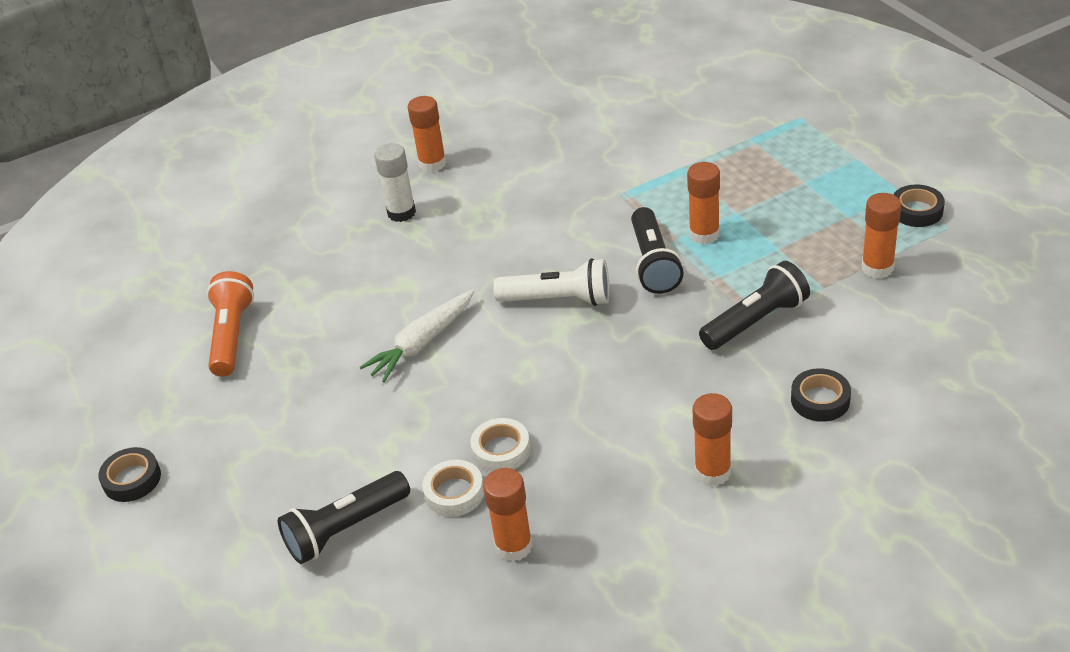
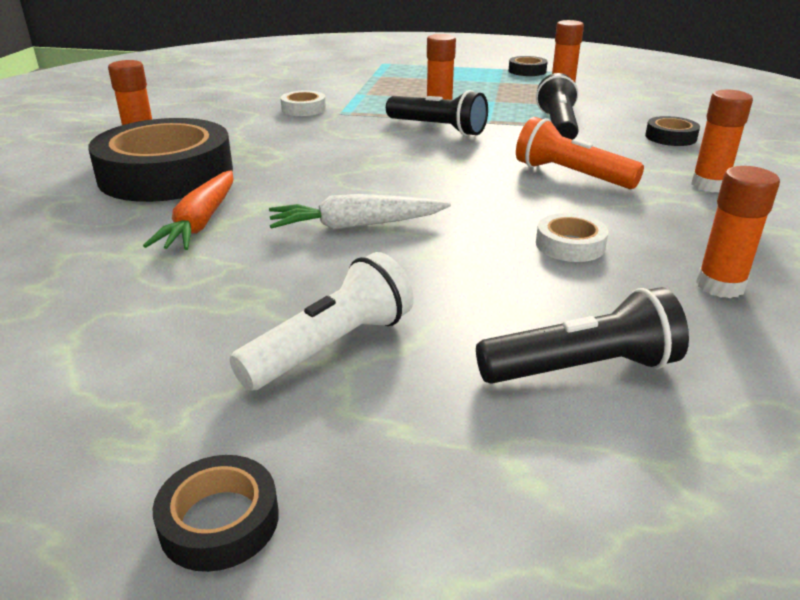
camera: 55 degrees left, 10 degrees down
(232, 336) = (119, 315): orange flashlight -> orange flashlight (571, 175)
(345, 529) = (582, 369): black flashlight -> black flashlight turned 105 degrees counterclockwise
(355, 280) = (201, 222): none -> orange carrot
(401, 213) = (166, 174): white glue stick -> black tape
(422, 343) = (357, 225): white carrot -> white carrot turned 90 degrees clockwise
(454, 493) = (602, 286): white tape -> white tape (303, 109)
(558, 300) = (414, 164): white flashlight -> white flashlight (331, 347)

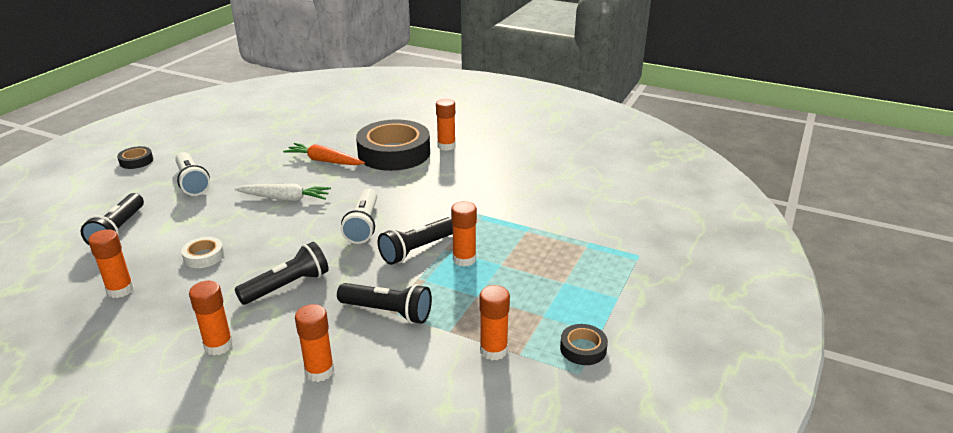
camera: 105 degrees right, 0 degrees up
(303, 109) = (495, 200): white tape -> none
(357, 225) = (284, 199): white carrot -> white carrot turned 90 degrees clockwise
(403, 160) = (363, 225): none -> white flashlight
(571, 175) = (287, 286): orange flashlight -> black flashlight
(670, 137) = (319, 371): black tape -> orange glue stick

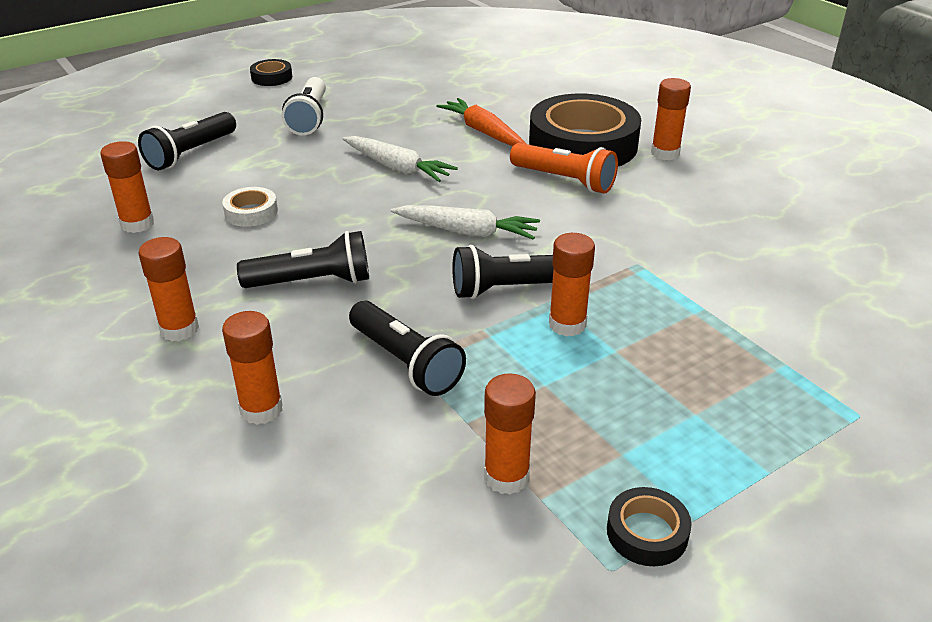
camera: 30 degrees right, 5 degrees up
(363, 225) = (466, 232): white flashlight -> white carrot
(399, 178) = (564, 181): none -> orange flashlight

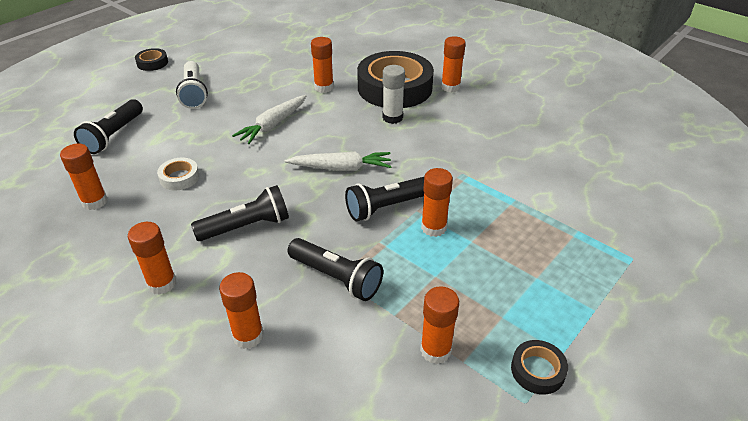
camera: 15 degrees left, 5 degrees up
(397, 167) = (273, 124): white carrot -> white carrot turned 105 degrees clockwise
(483, 132) = (324, 87): orange carrot -> orange glue stick
(564, 181) = (392, 118): orange flashlight -> white glue stick

